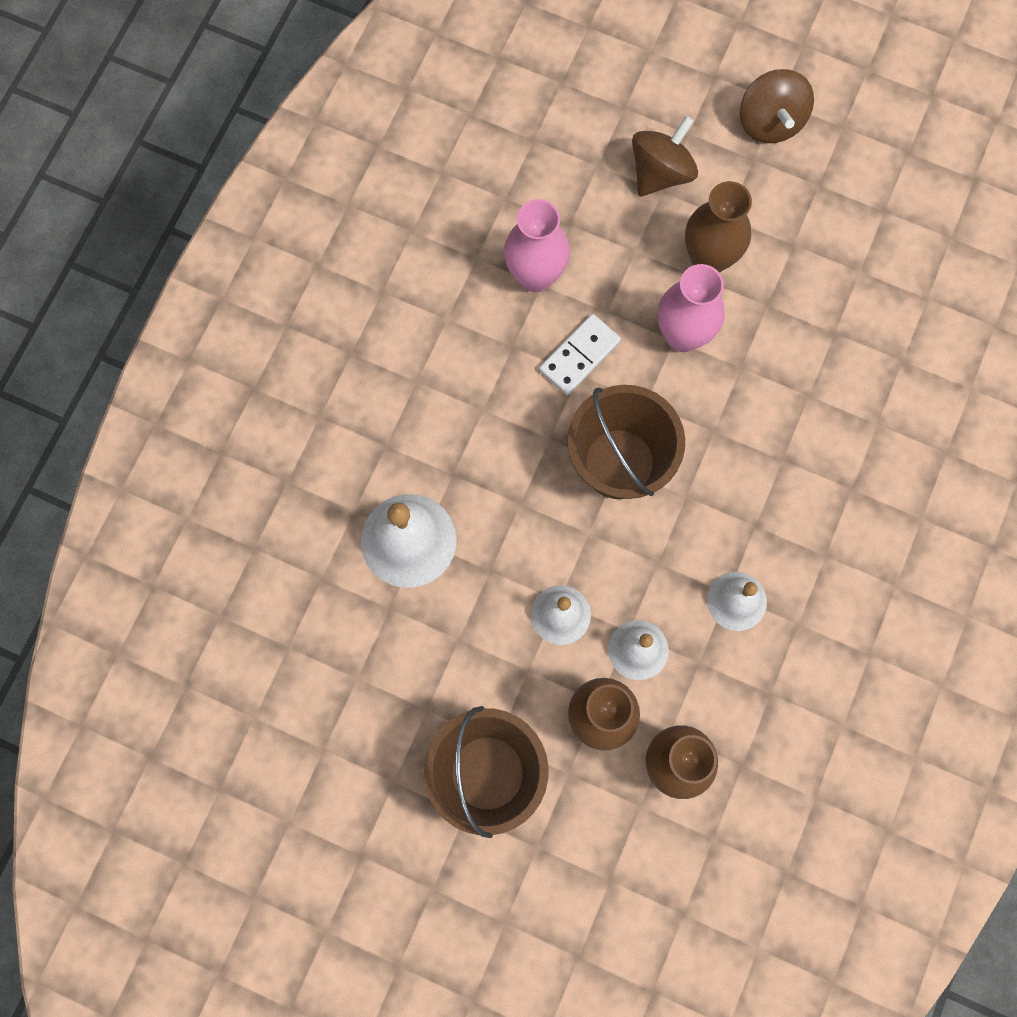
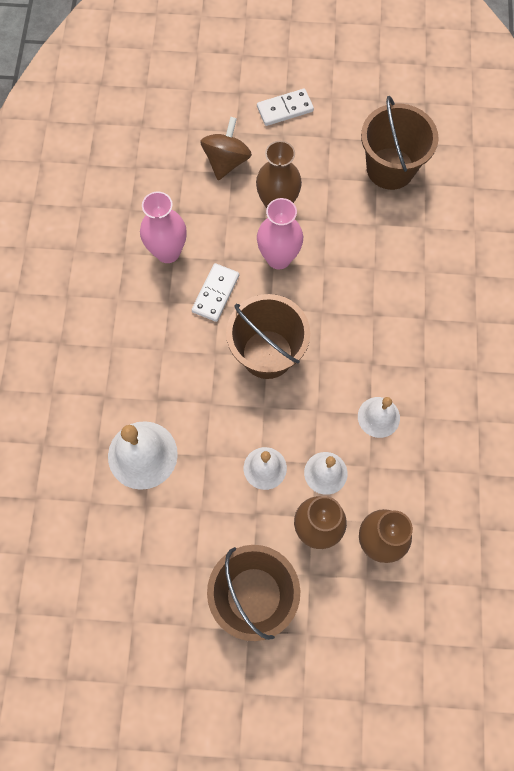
camera: 20 degrees left, 5 degrees down
(770, 122) = (285, 109): brown spinning top -> white domino
(886, 259) = (390, 168): none -> brown bucket

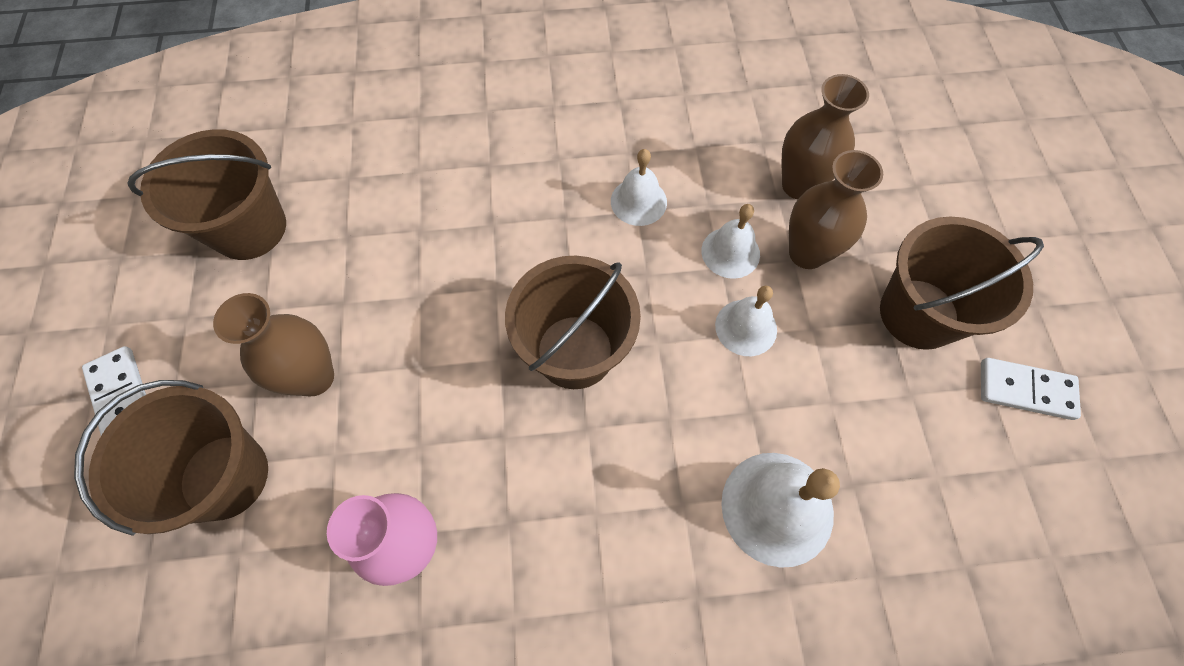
camera: 100 degrees left, 5 degrees down
(215, 293) = (483, 446): white domino -> white domino (1025, 390)
(226, 161) = (224, 476): brown spinning top -> brown bucket
(278, 258) = (411, 360): pink vase -> none

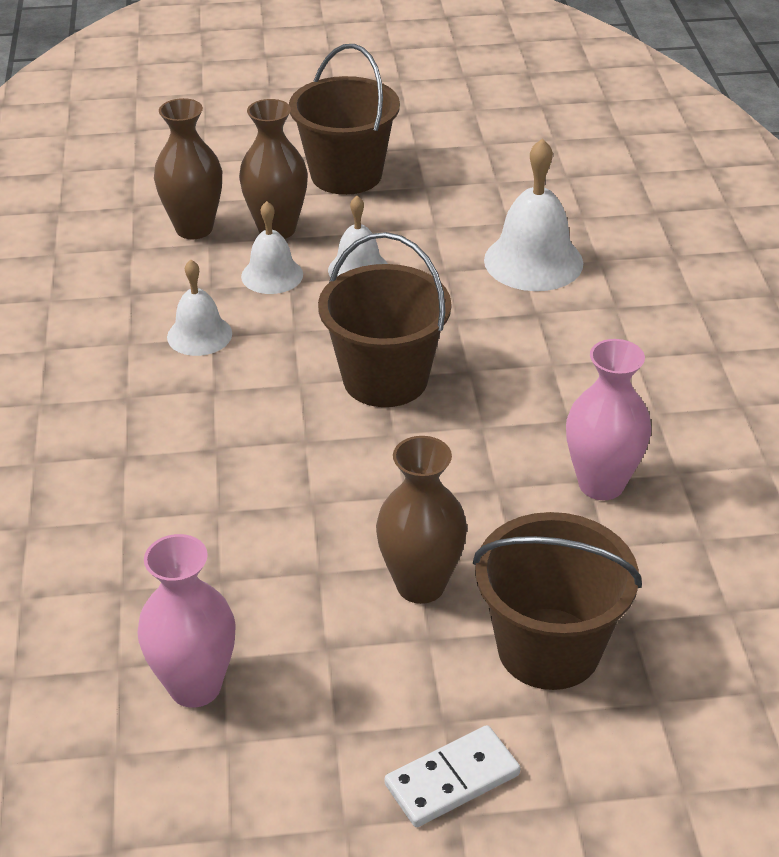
camera: 90 degrees left, 25 degrees down
(249, 228) = (195, 686): brown bucket -> pink vase
(1025, 390) = (418, 132): white domino -> none

